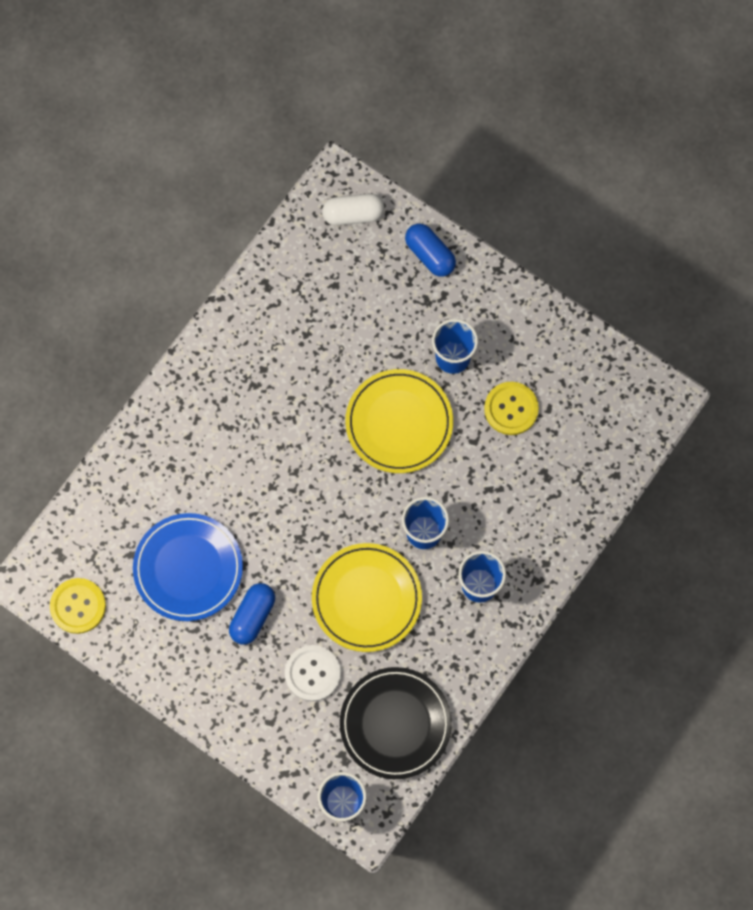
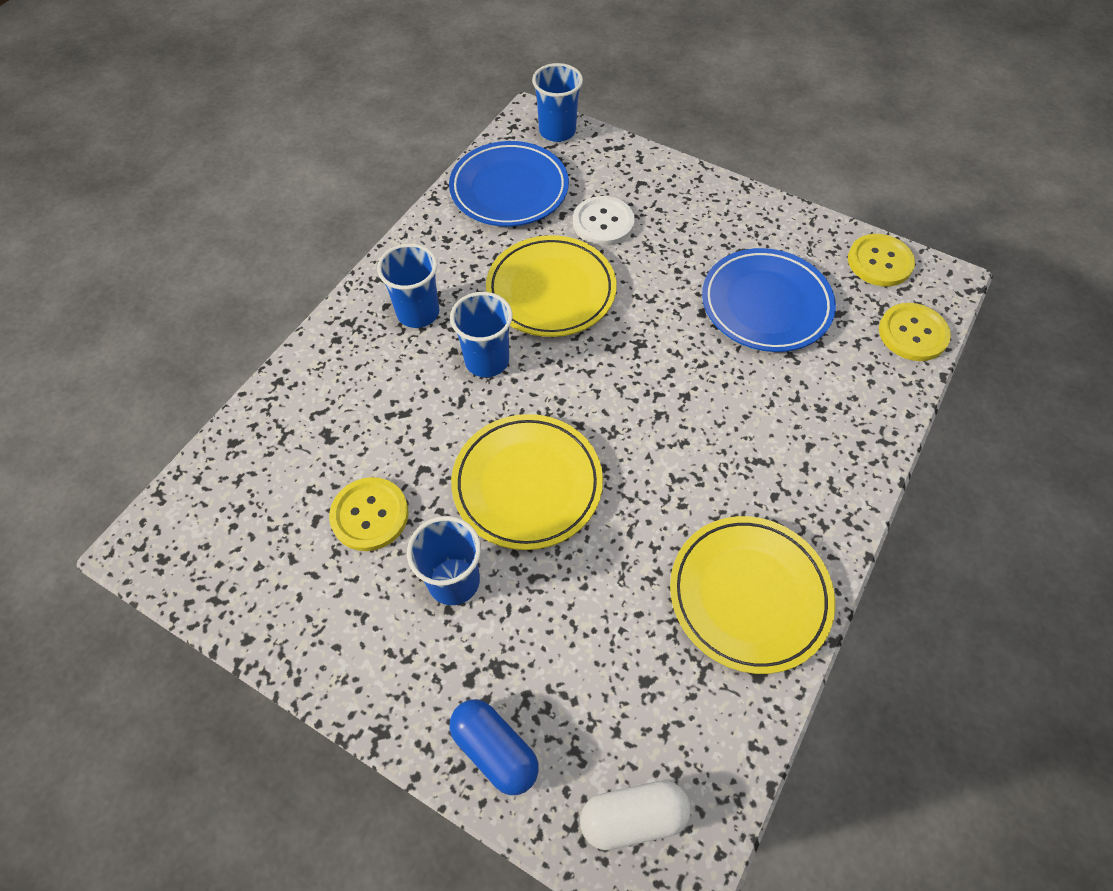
camera: 175 degrees right, 15 degrees down
(76, 529) = (912, 333): none -> yellow button
(252, 616) = (680, 266): blue capsule -> none
(258, 332) = (749, 595): none -> yellow plate
(395, 724) = (509, 189): black plate -> blue plate

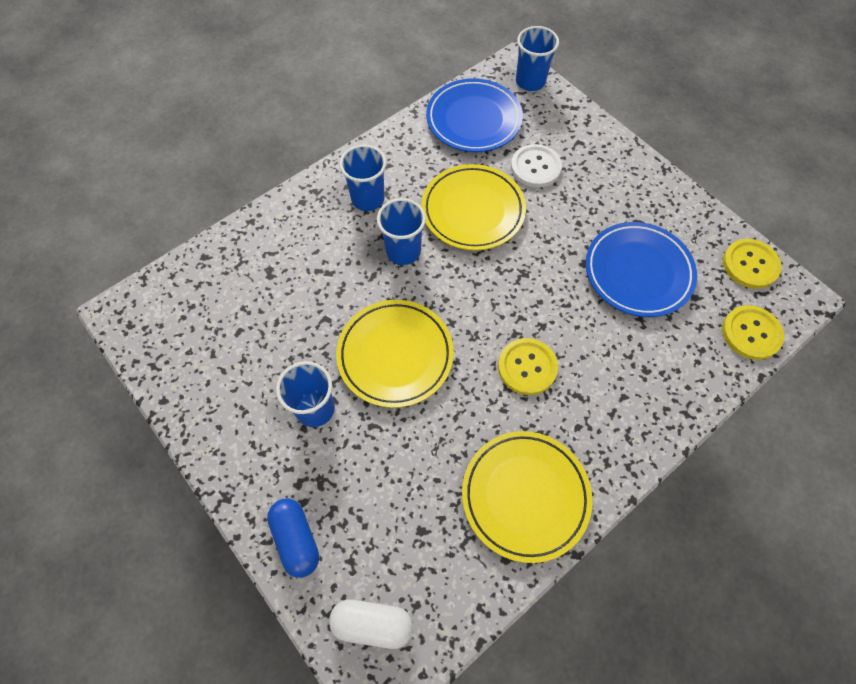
camera: 20 degrees right, 5 degrees up
(370, 515) = (276, 340): yellow button -> yellow button (527, 367)

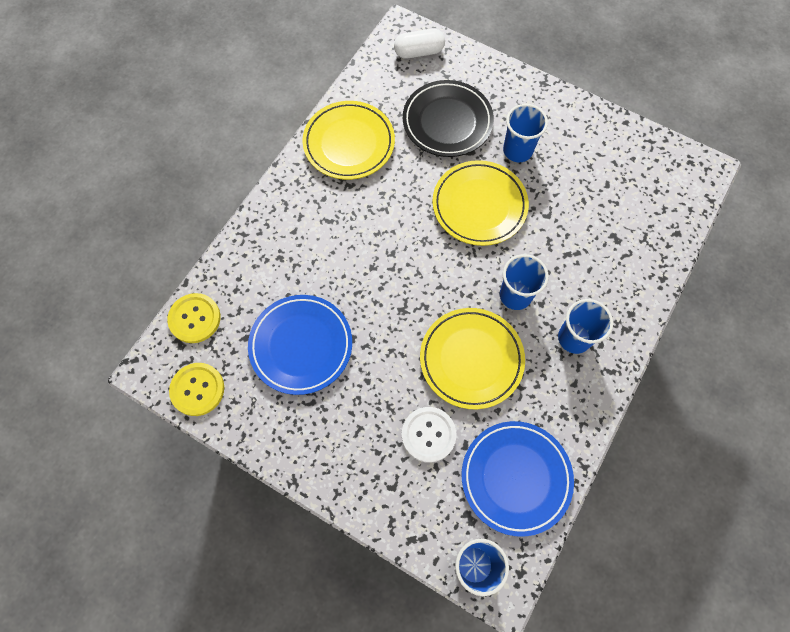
camera: 160 degrees right, 5 degrees up
(296, 539) = (486, 76): blue capsule -> none
(383, 482) = (447, 122): none -> black plate
(527, 367) = (374, 229): yellow button -> none

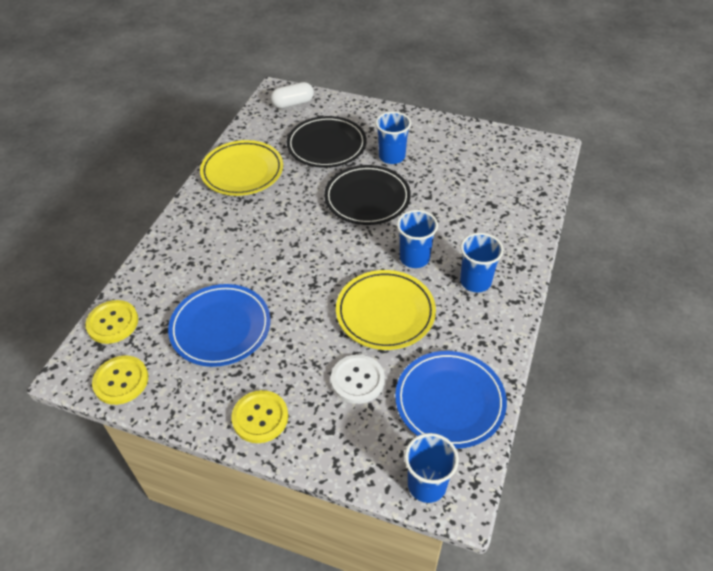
camera: 10 degrees left, 20 degrees down
(326, 458) = (260, 417): none -> yellow button
(479, 205) = (367, 198): yellow plate -> black plate

